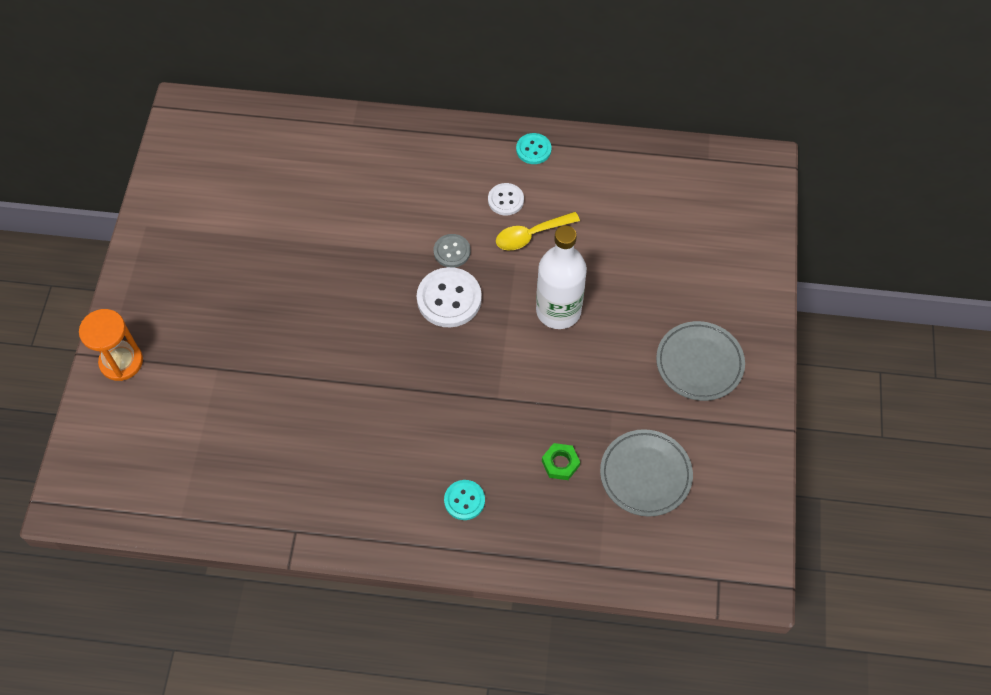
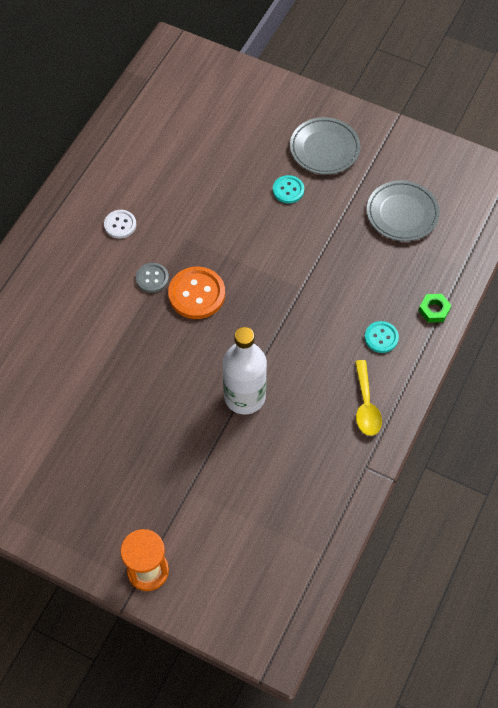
camera: 70 degrees left, 0 degrees up
(449, 299) = (196, 294): white button -> orange button
(531, 235) = (162, 218): yellow spoon -> yellow spoon (366, 405)
(533, 149) = (80, 189): turquoise button -> turquoise button (288, 190)
(558, 311) = (241, 222): white bottle -> white bottle (244, 396)
(560, 463) = (373, 264): green nut -> green nut (434, 310)

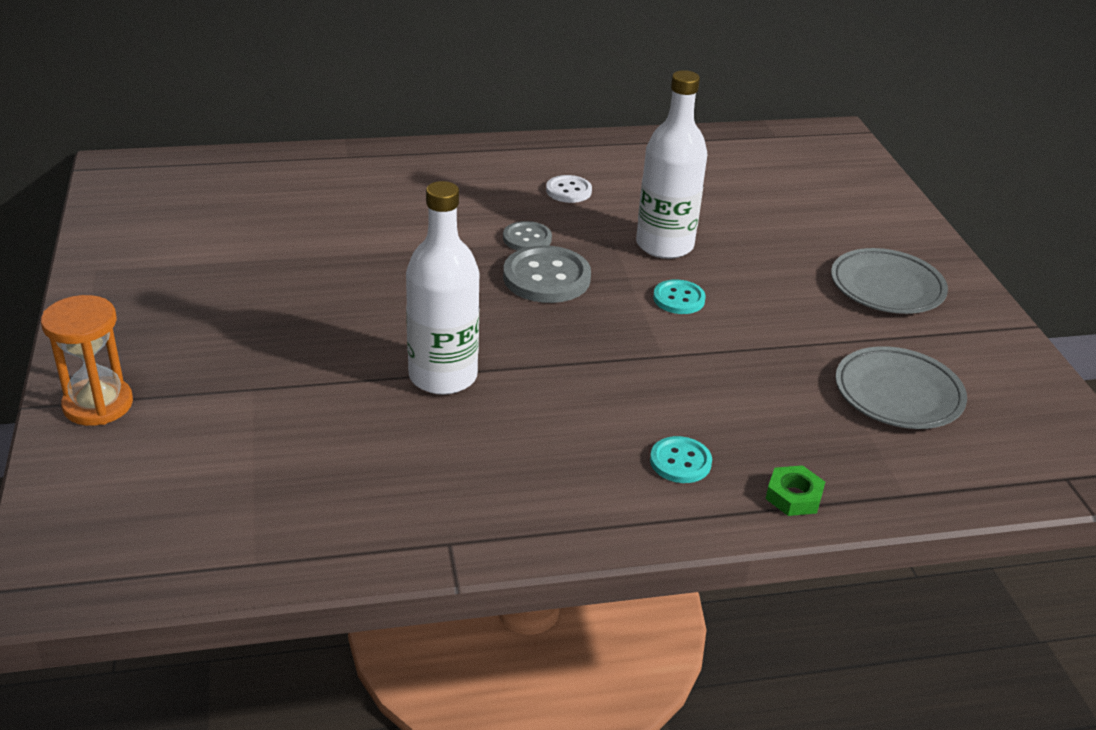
camera: 50 degrees right, 25 degrees down
(196, 294) = (546, 277): orange button -> grey button
(211, 218) = (664, 245): none -> white bottle
(288, 190) = (786, 284): turquoise button -> turquoise button (678, 299)
(366, 405) = (553, 496): yellow spoon -> none

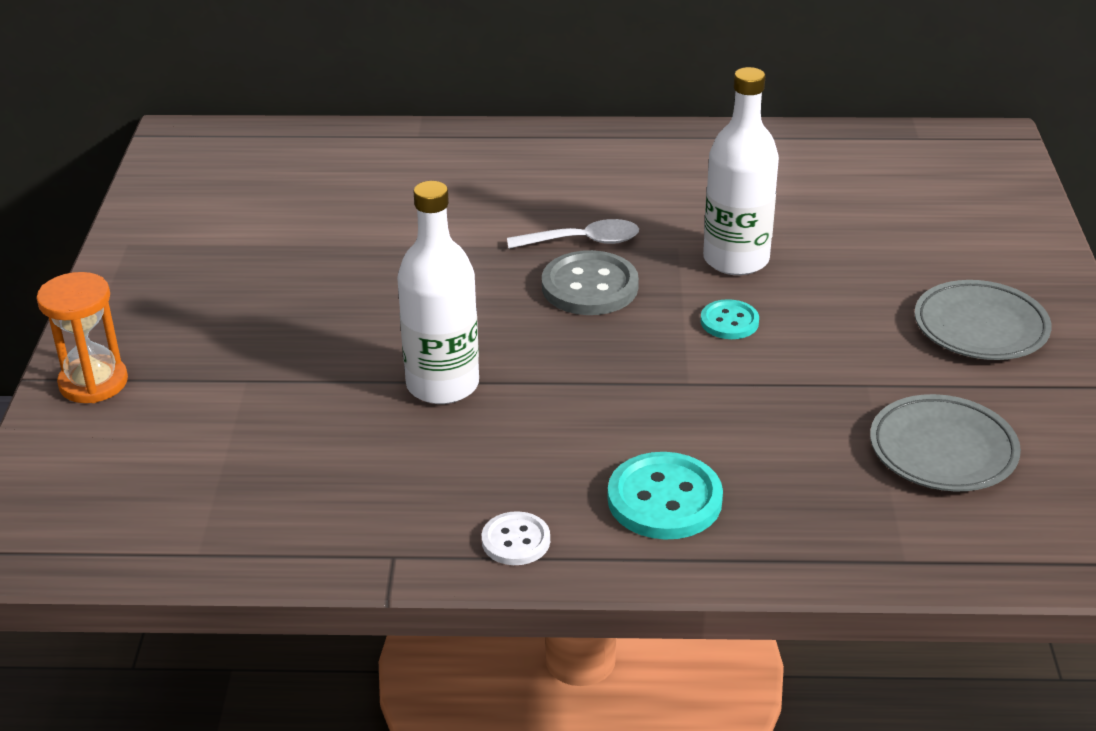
camera: 15 degrees right, 0 degrees up
(527, 238) = (583, 241): grey button -> white spoon
(568, 191) = (649, 189): white button -> white button (516, 541)
(680, 462) = (664, 499): turquoise button -> turquoise button, size x1.72
(794, 496) = (776, 549): green nut -> none

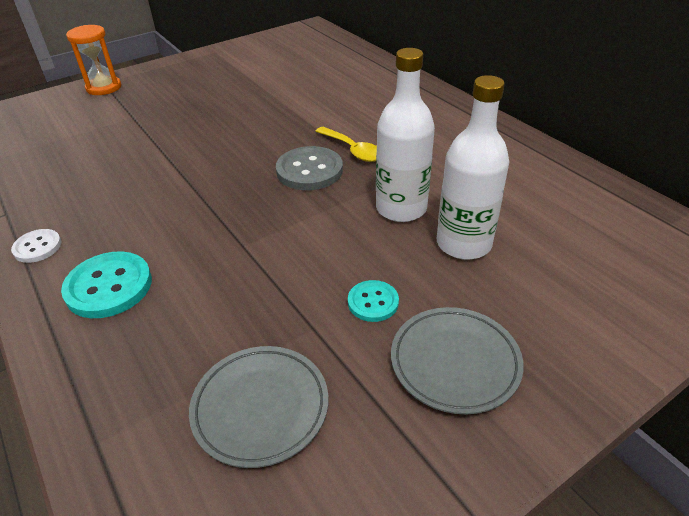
camera: 55 degrees right, 5 degrees up
(442, 385) = (170, 166): white bottle -> white bottle (463, 244)
(583, 241) = (353, 150): white spoon -> yellow spoon
(729, 322) = (327, 234): turquoise button -> turquoise button (373, 302)

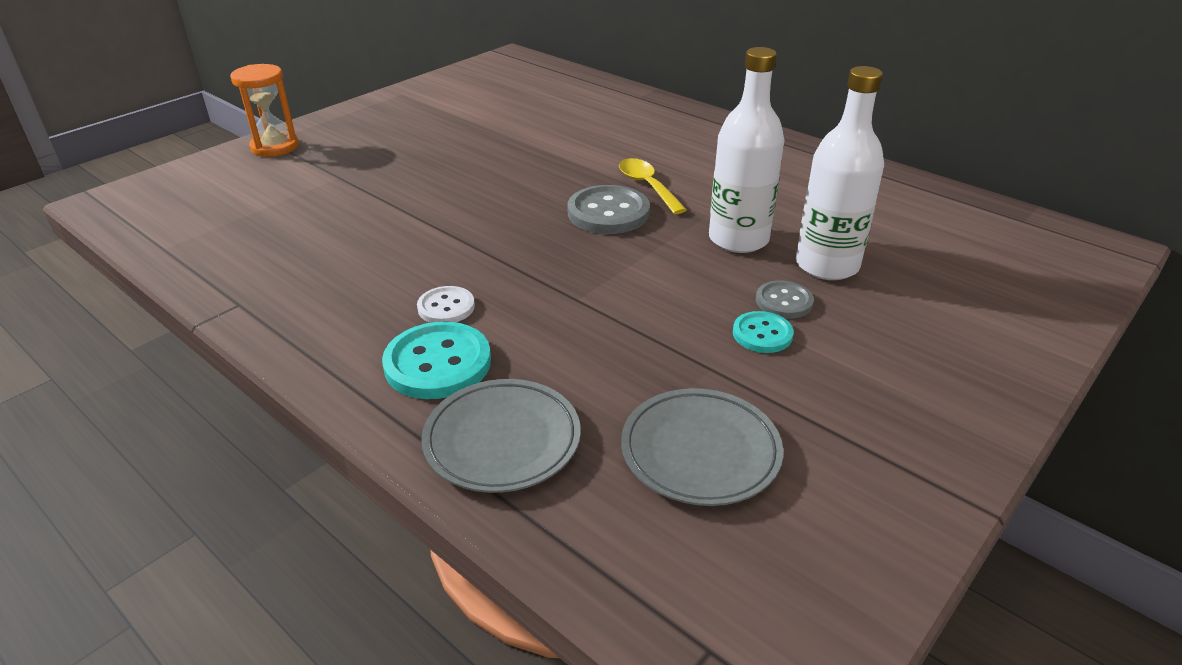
camera: 15 degrees left, 5 degrees down
(37, 247) = (312, 335): white button -> white button (446, 307)
(353, 150) = (647, 186): yellow spoon -> yellow spoon turned 150 degrees counterclockwise
(408, 273) = (784, 301): none -> grey button
(455, 362) = (881, 376): grey plate -> grey plate (502, 440)

